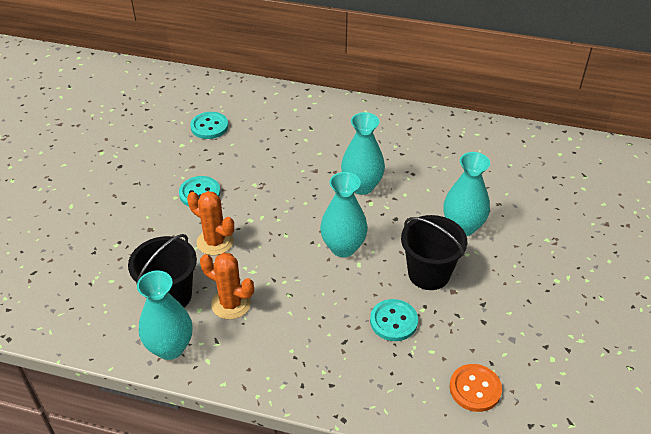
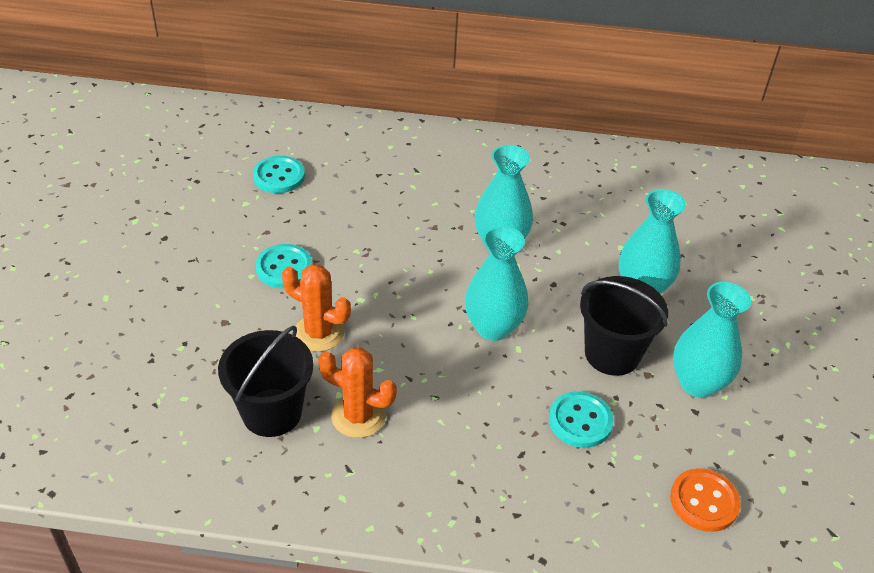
camera: 10 degrees left, 0 degrees up
(170, 347) = (286, 484): turquoise vase -> turquoise vase (697, 383)

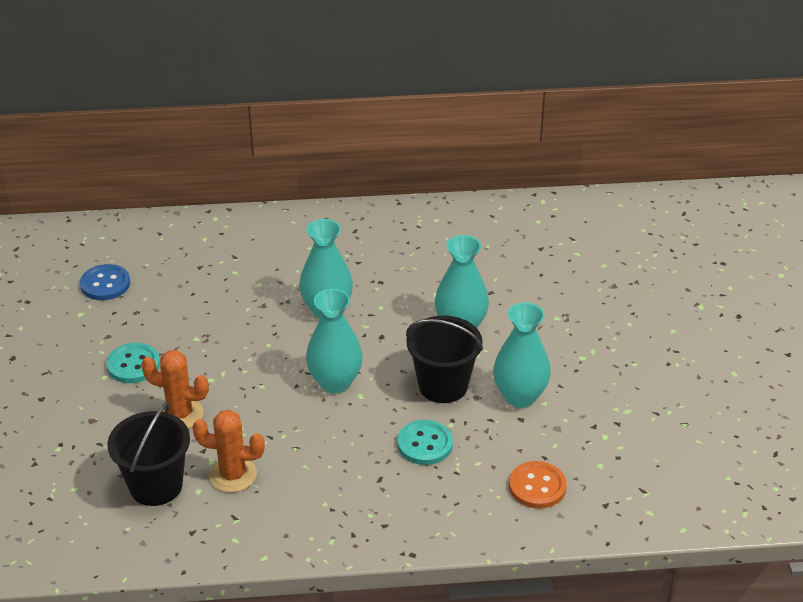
camera: 10 degrees left, 5 degrees down
(279, 176) = (105, 284): turquoise button -> blue button

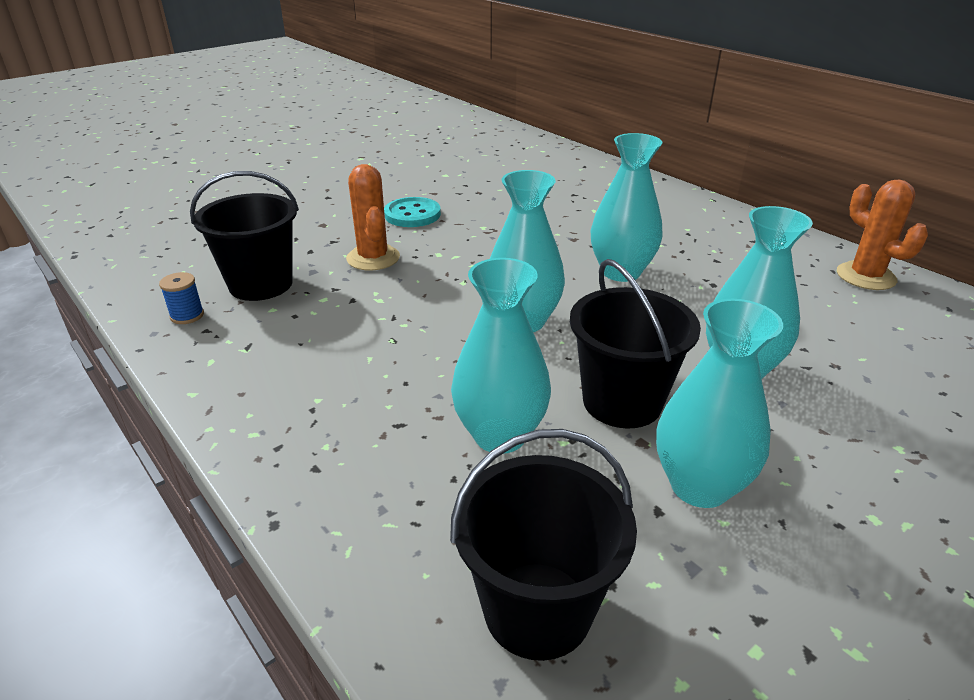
camera: 55 degrees right, 5 degrees down
(105, 284) = (492, 170): blue button -> none
(161, 537) = (187, 315): none -> blue spool
(233, 475) = (313, 319): orange cactus -> orange cactus (865, 276)
(425, 444) = (500, 435): turquoise button -> turquoise vase
(537, 486) = (537, 609): orange button -> black bucket

